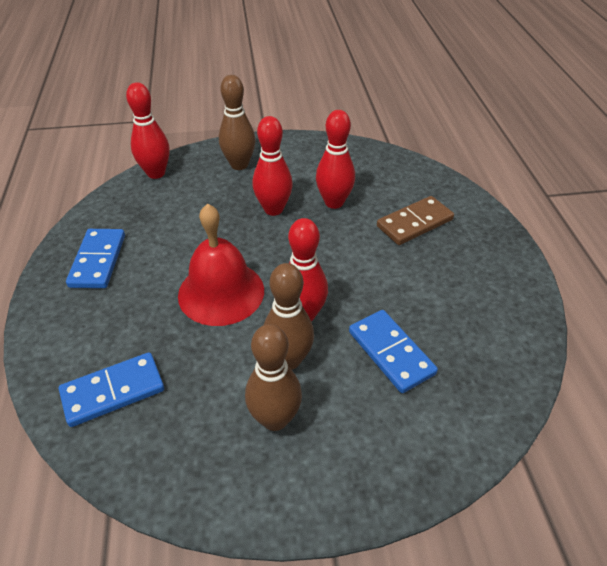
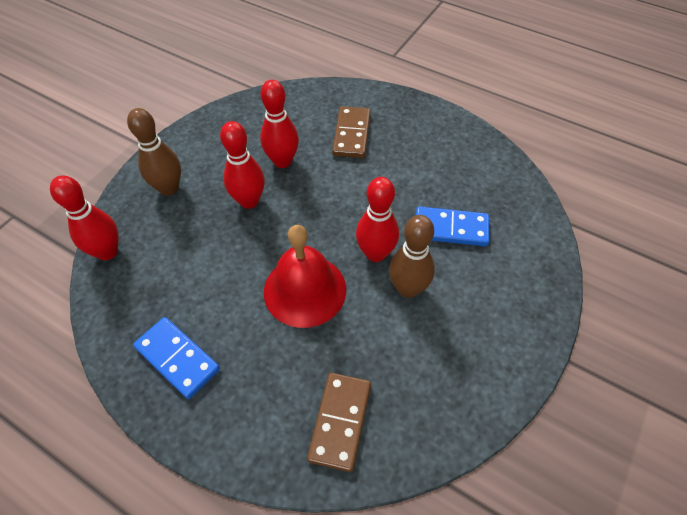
camera: 50 degrees left, 10 degrees up
(113, 391) = (340, 421): blue domino -> brown domino
(275, 419) = (451, 328): brown bowling pin -> none

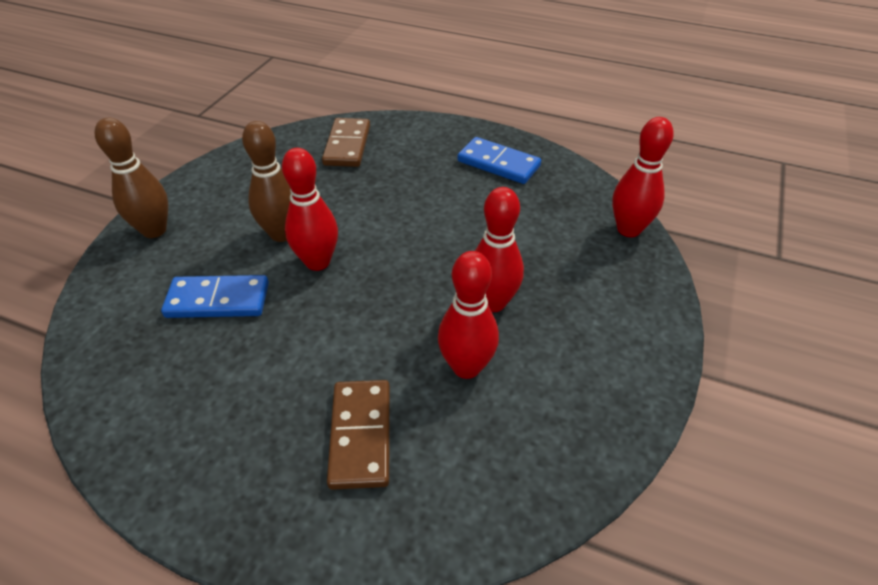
camera: 170 degrees right, 10 degrees down
(169, 188) = (610, 306): brown bowling pin -> brown bowling pin (154, 230)
(305, 290) = (395, 221): red bell -> none

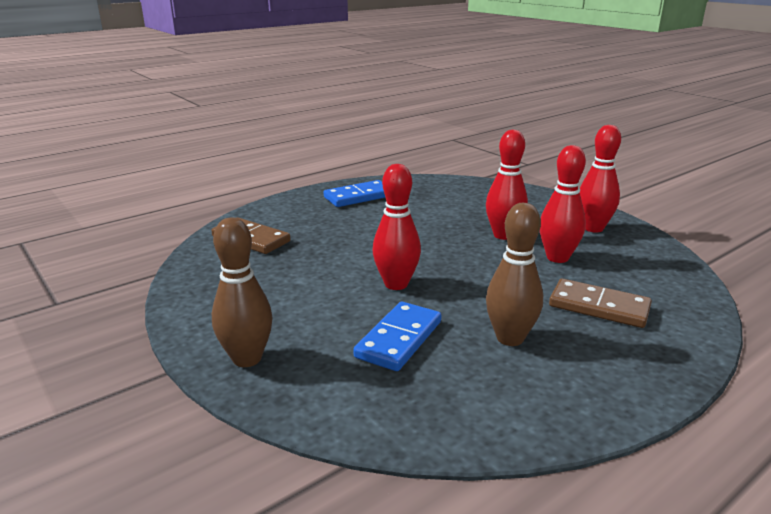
camera: 60 degrees left, 20 degrees down
(282, 234) = (340, 292): brown bowling pin -> brown bowling pin (510, 338)
(628, 229) = (472, 184): red bowling pin -> red bowling pin (593, 228)

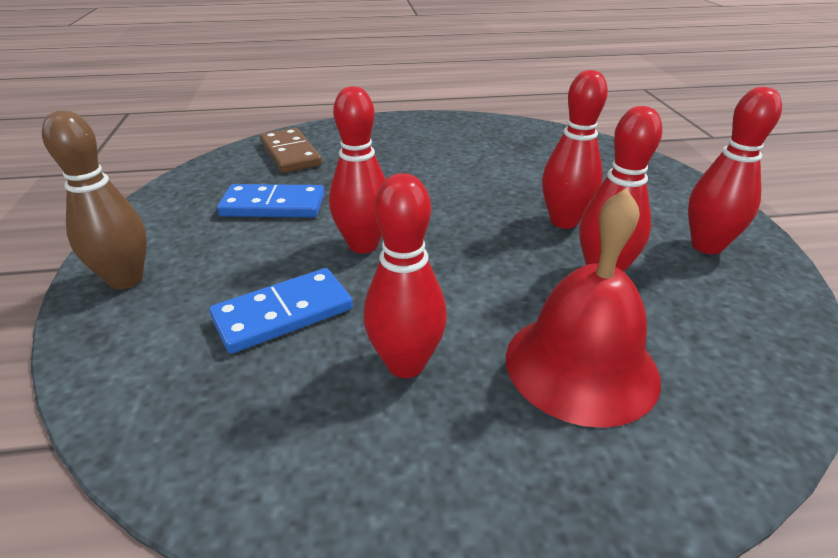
camera: 30 degrees right, 10 degrees up
(358, 197) = (449, 133): blue domino -> blue domino (273, 205)
(510, 338) = (406, 364): brown bowling pin -> red bowling pin
(599, 307) = (581, 366): brown domino -> red bell

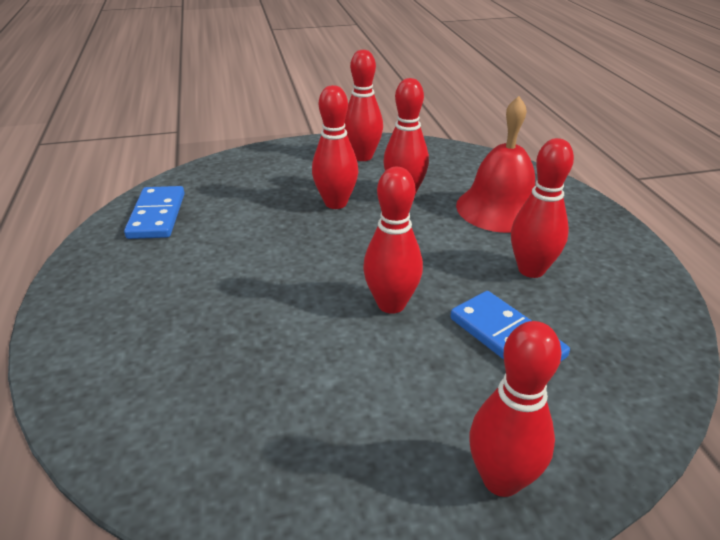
camera: 95 degrees left, 0 degrees up
(126, 279) = (501, 480): brown bowling pin -> red bowling pin
(273, 205) = (317, 387): blue domino -> blue domino (157, 216)
(290, 154) = (158, 403): brown domino -> none

